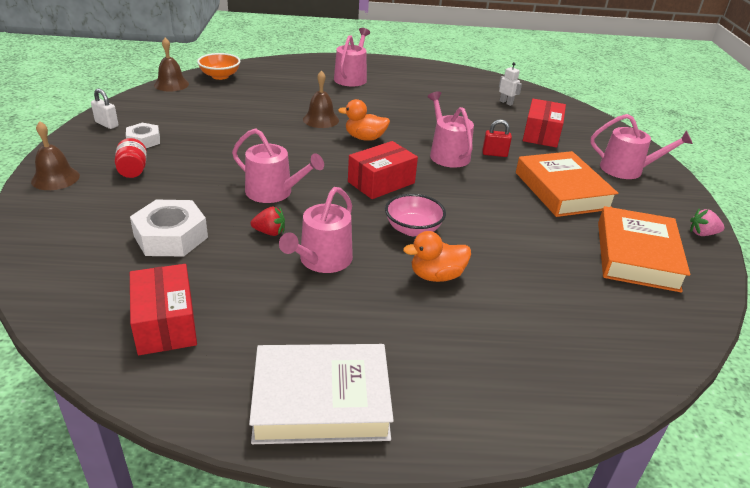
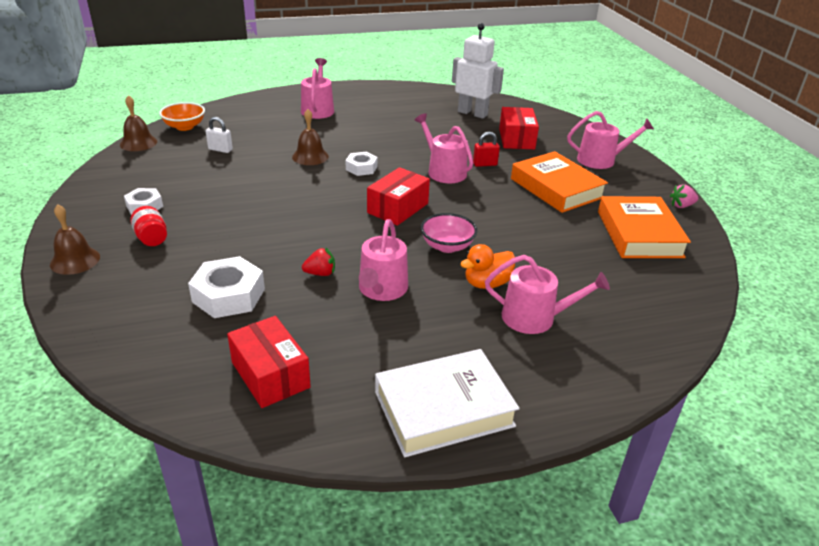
camera: 15 degrees left, 0 degrees up
(107, 124) = (95, 195): white padlock -> white padlock (220, 149)
(274, 192) = (304, 235): pink watering can -> pink watering can (535, 318)
(365, 138) = (361, 168): orange duck -> white nut
(506, 103) = (472, 113): white robot -> white robot, size x2.23

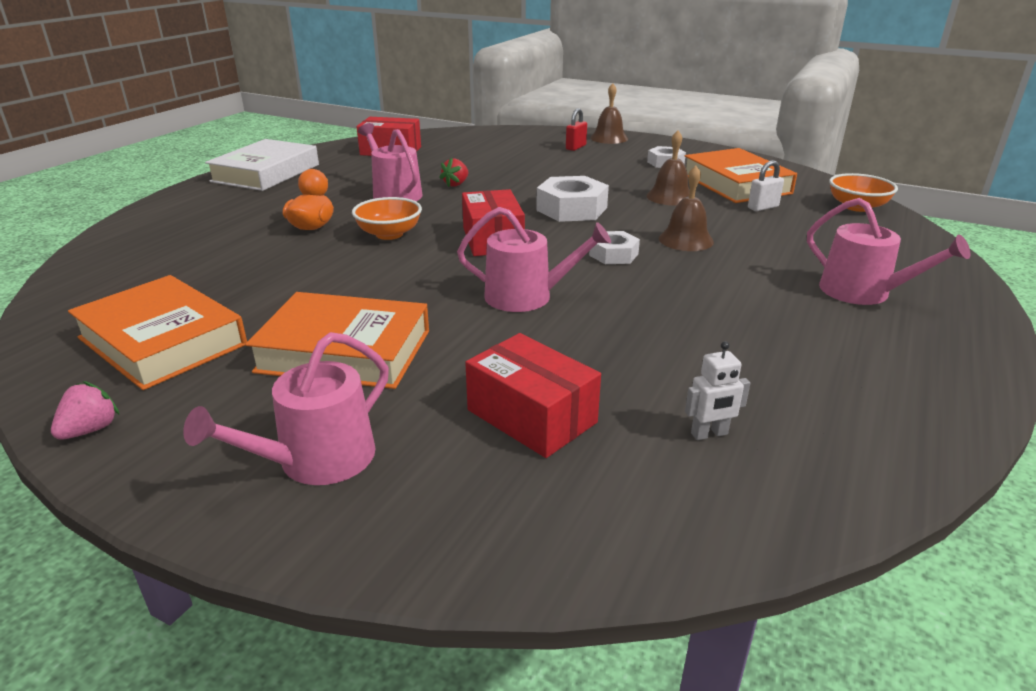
camera: 135 degrees right, 5 degrees down
(138, 143) = (823, 183): brown bell -> brown bell (670, 197)
(152, 238) = (605, 156): red jar -> none
(176, 168) = (735, 184): none -> orange book
(228, 295) = (487, 159): white nut -> white nut (572, 209)
(447, 246) = (389, 234): pink bowl -> orange bowl
(472, 113) = (709, 434): white robot -> white robot, size x0.45
(485, 164) = (497, 334): red padlock -> red padlock (576, 147)
(535, 318) = (242, 224): pink watering can -> none

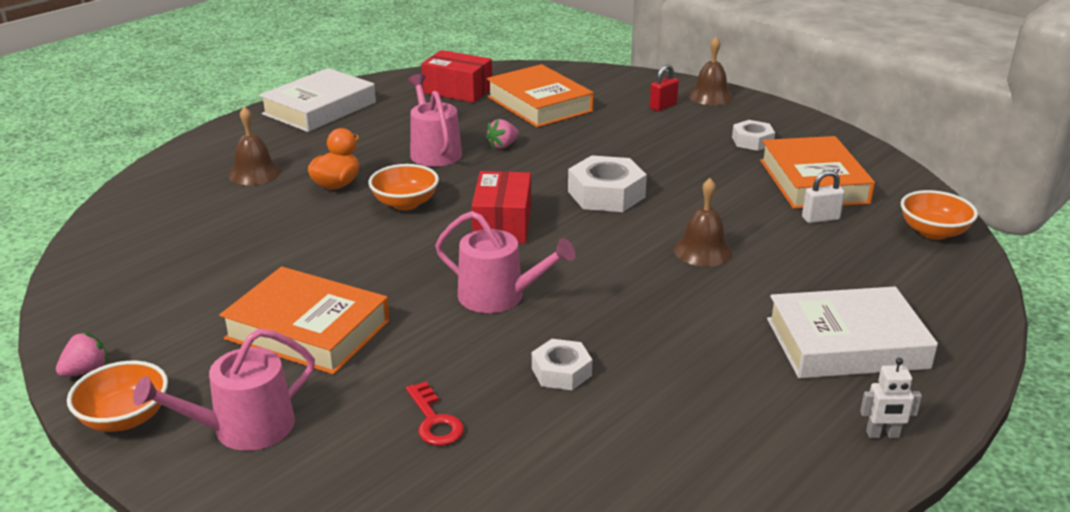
camera: 15 degrees right, 0 degrees up
(159, 474) = (125, 418): none -> orange bowl
(162, 341) = (163, 295): orange book -> orange book (539, 104)
(456, 184) = (503, 146): red strawberry -> pink strawberry
(531, 416) = (434, 421): red box -> red key
(613, 254) = (614, 259): white nut -> white nut (561, 372)
(670, 197) = (724, 191): brown bell -> brown bell (254, 173)
(709, 434) = (578, 465): white robot -> white robot (882, 434)
(863, 292) = (846, 343): pink watering can -> white book

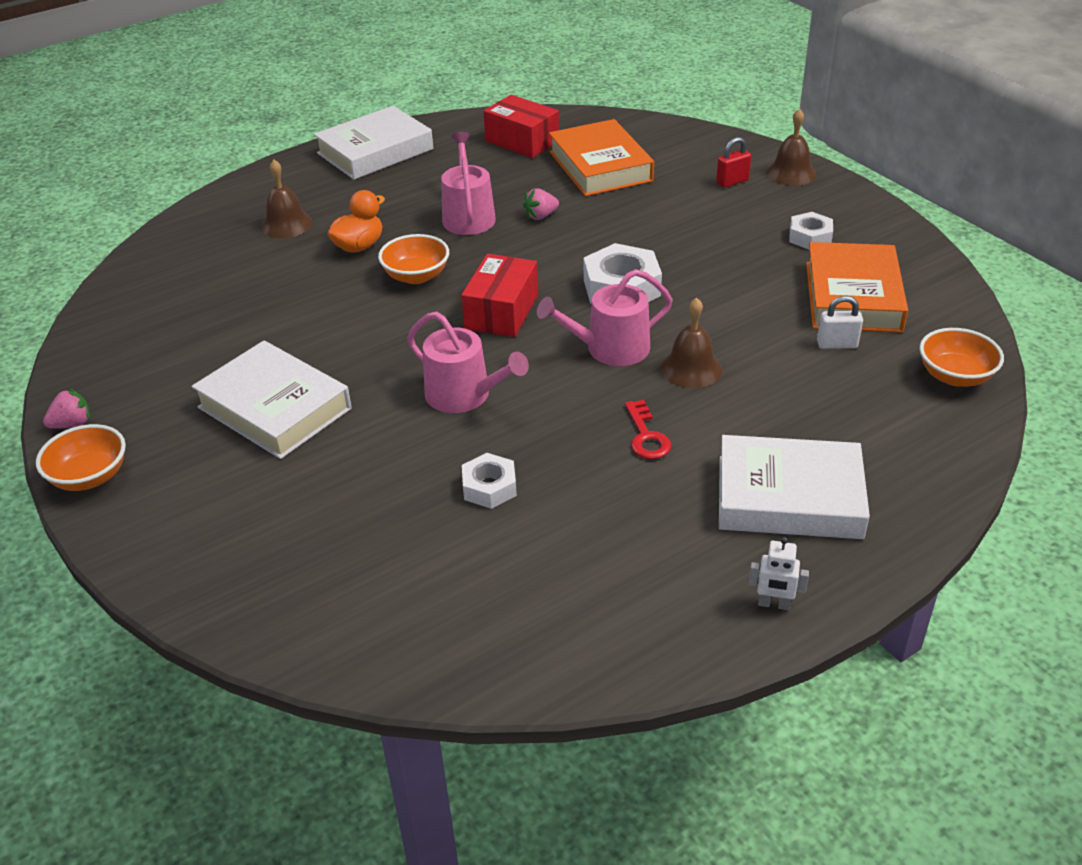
camera: 15 degrees right, 10 degrees up
(243, 428) = (184, 503): pink watering can -> pink watering can (610, 349)
(308, 330) = (274, 408): orange book -> white book
(434, 421) = (352, 521): red key -> red key (646, 436)

